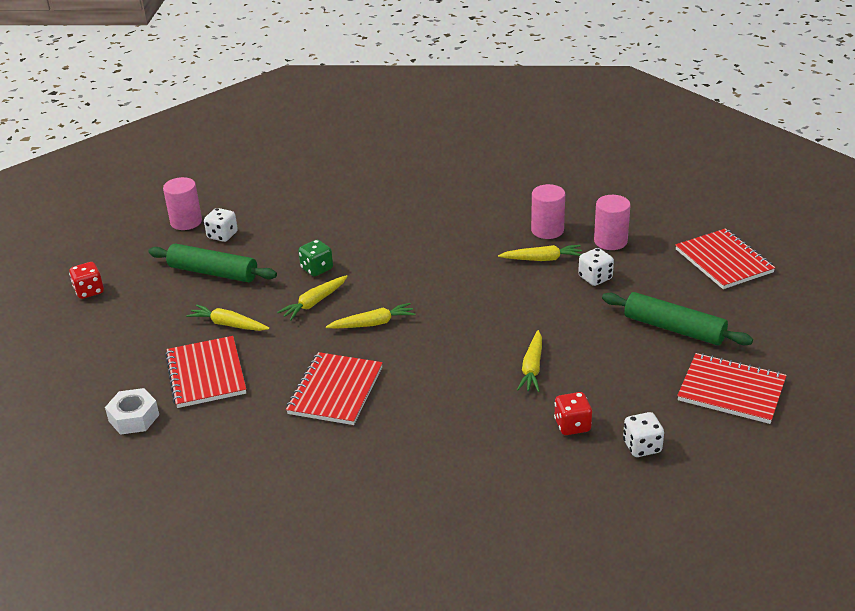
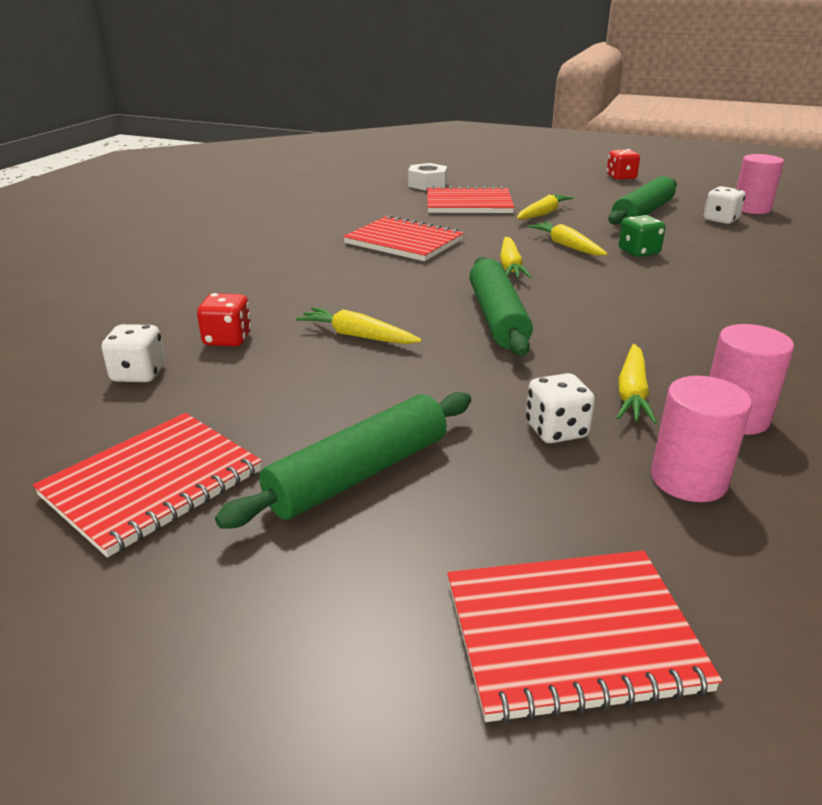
camera: 105 degrees right, 5 degrees down
(471, 315) = (497, 318): none -> green rolling pin

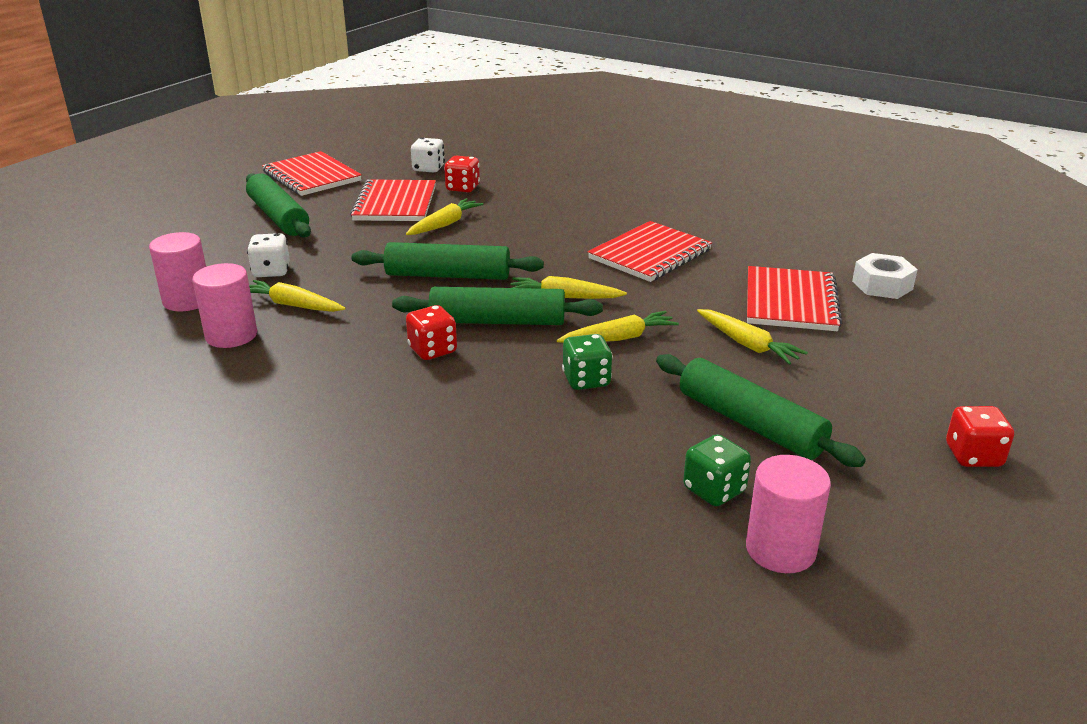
camera: 100 degrees right, 0 degrees up
(571, 635) = (124, 249): red notebook -> red notebook (395, 203)
(576, 287) = (498, 321): none -> green rolling pin
(652, 306) = (432, 350): none -> red dice
(720, 220) = (714, 490): white dice -> green dice

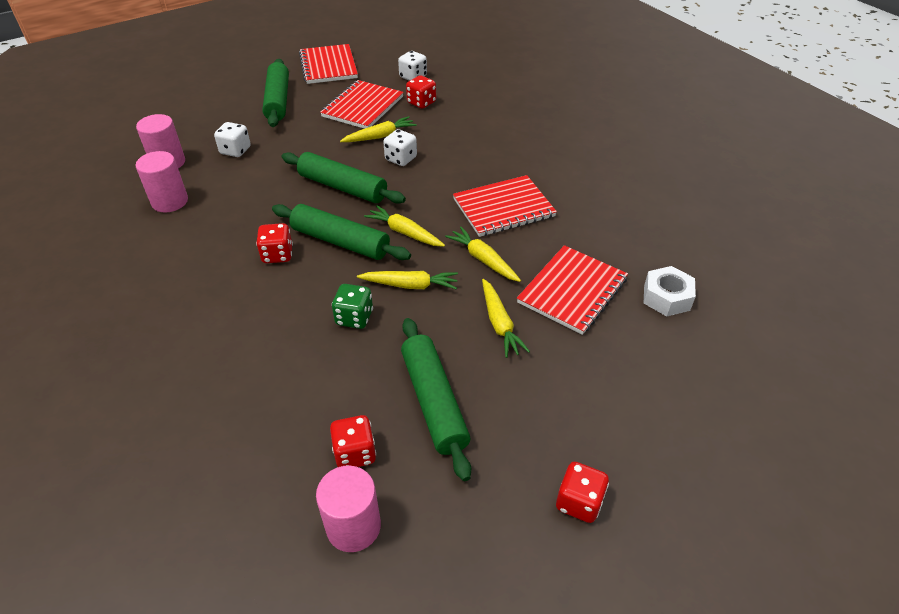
camera: 25 degrees right, 15 degrees up
(292, 305) = (225, 185): yellow carrot -> yellow carrot (483, 260)
(491, 238) = (401, 159): none -> white dice
(714, 490) = (355, 453): green dice -> red dice

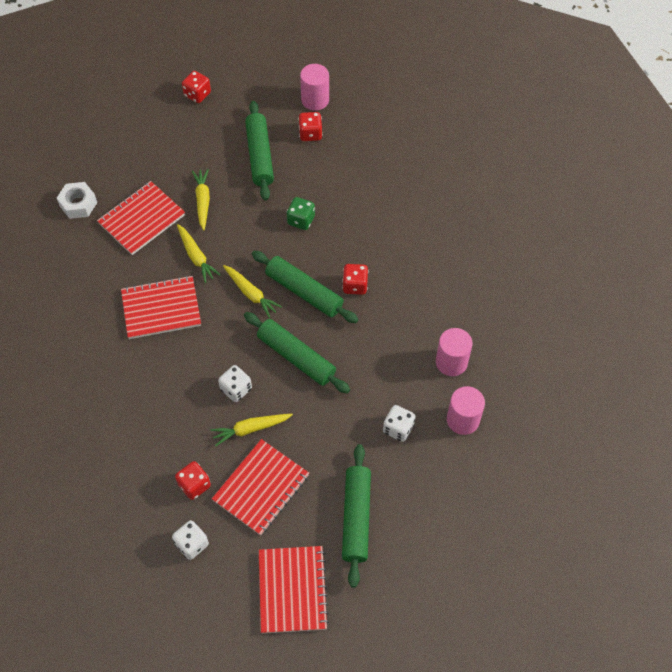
camera: 170 degrees left, 15 degrees up
(410, 285) = (257, 241): yellow carrot -> none

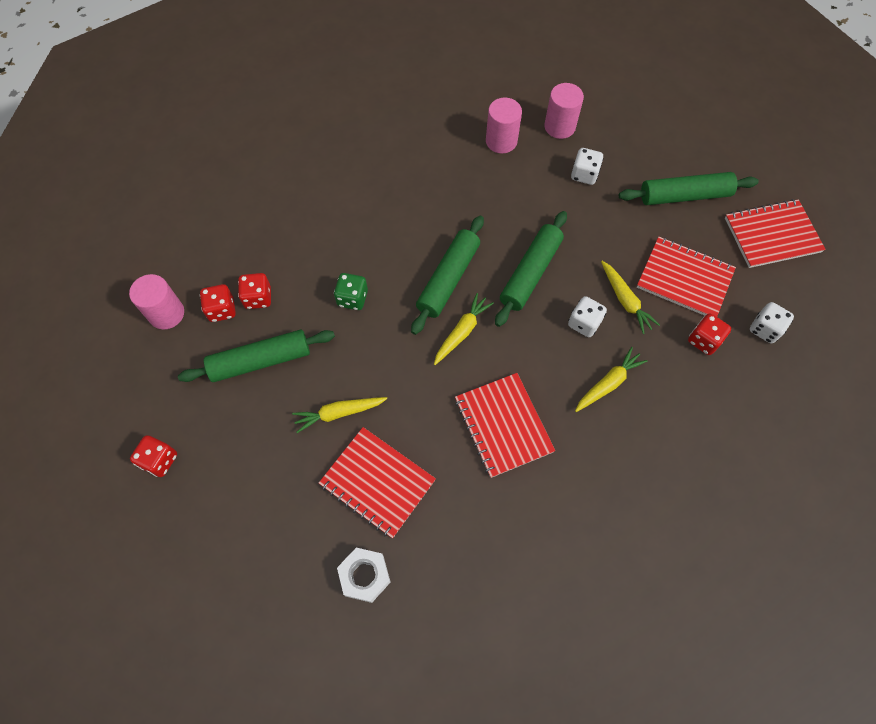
camera: 100 degrees left, 5 degrees up
(196, 256) = (422, 402): yellow carrot -> yellow carrot (608, 383)
(355, 285) = (430, 233): red dice -> red dice (258, 298)

